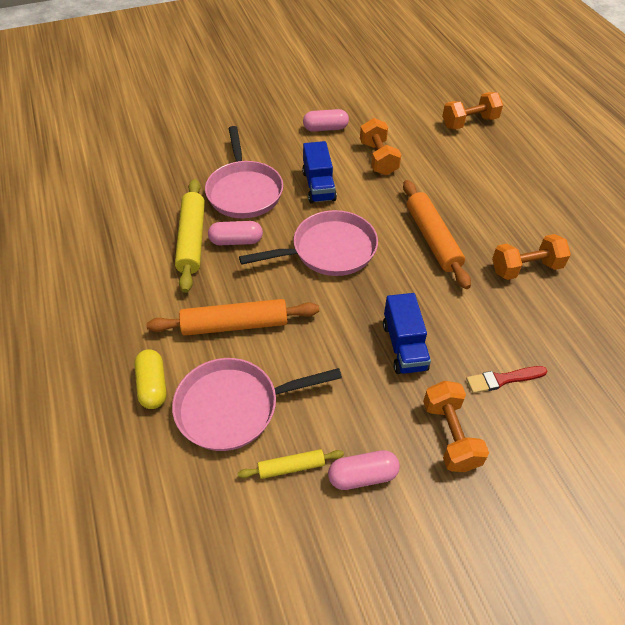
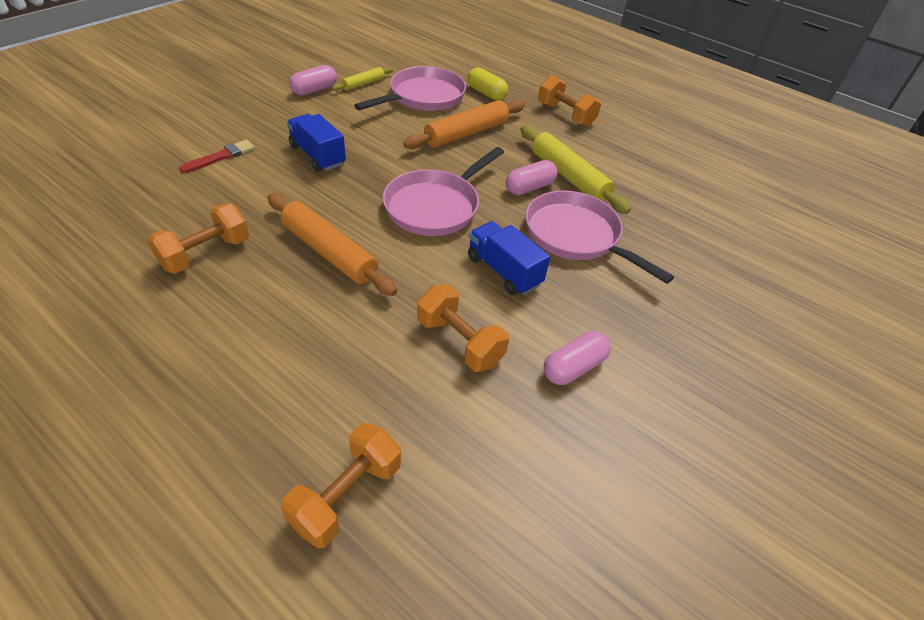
camera: 145 degrees right, 5 degrees down
(450, 435) = (259, 118): orange dumbbell -> orange dumbbell (565, 115)

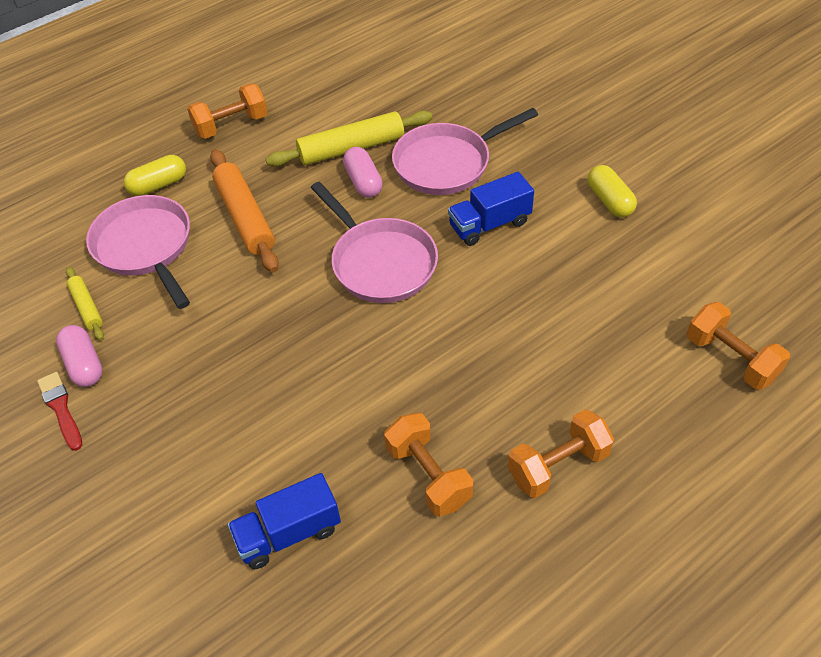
camera: 70 degrees left, 5 degrees up
(221, 157) = (229, 472): red brush -> red brush (61, 408)
(317, 155) = (254, 365): blue truck -> blue truck (288, 533)
(329, 252) = (442, 359): orange rolling pin -> none
(459, 342) = (577, 269): orange dumbbell -> orange dumbbell (558, 465)
(573, 367) = (609, 201): pink capsule -> yellow capsule

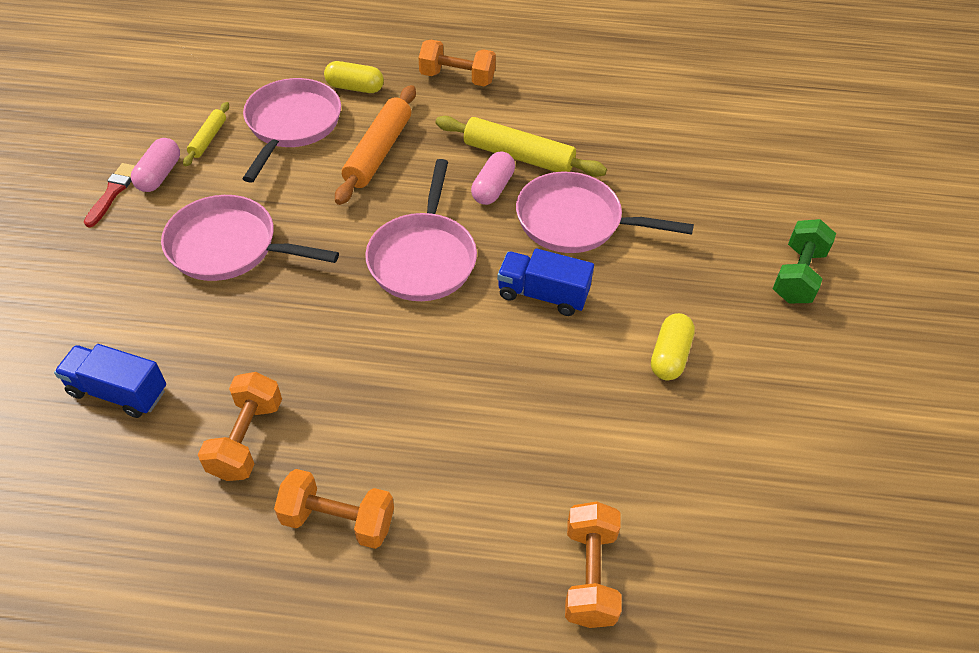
camera: 40 degrees right, 0 degrees up
(225, 368) = (230, 247): none -> pink pan
(615, 100) = (797, 275): none -> green dumbbell

